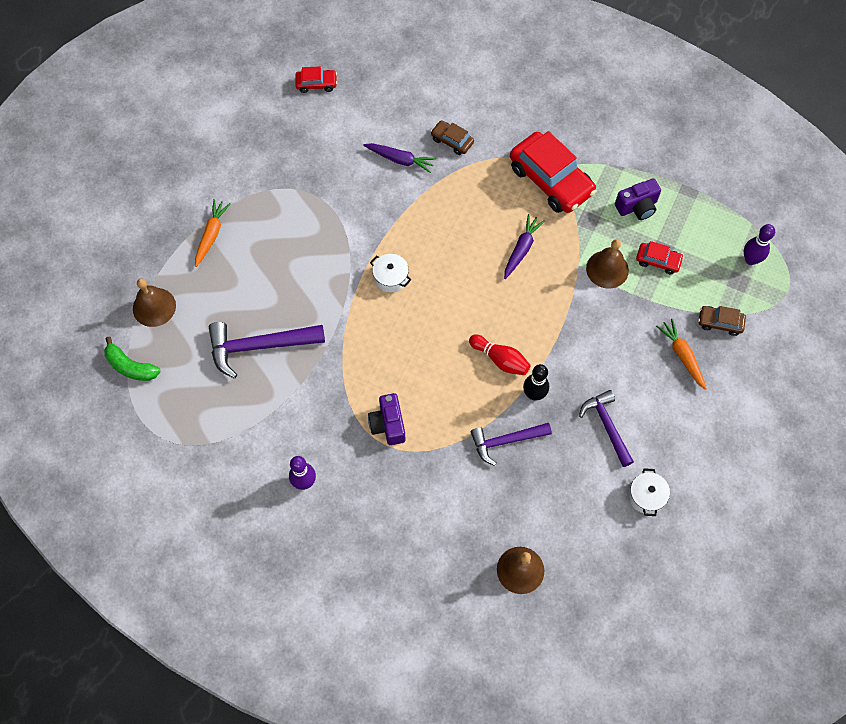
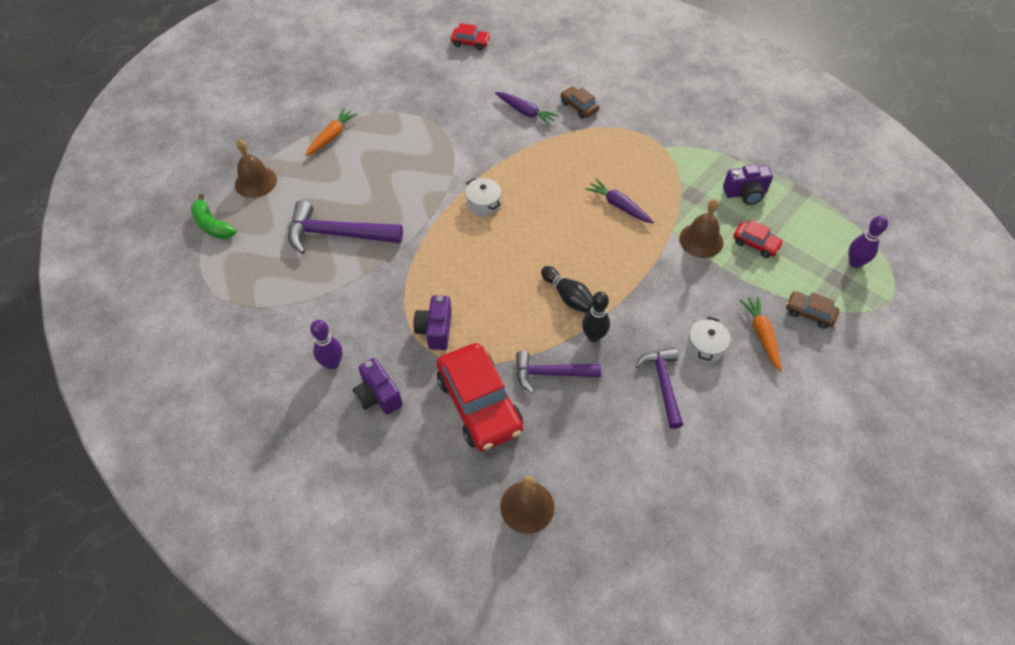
camera: 15 degrees right, 10 degrees down
(358, 502) = (378, 395): none -> purple camera
(500, 359) = (568, 296): red bowling pin -> black bowling pin
(521, 249) = (619, 206): purple carrot -> purple carrot turned 90 degrees counterclockwise
(551, 180) = (664, 155): red car -> red car (479, 404)
(646, 496) = (689, 465): white pot -> white pot (705, 347)

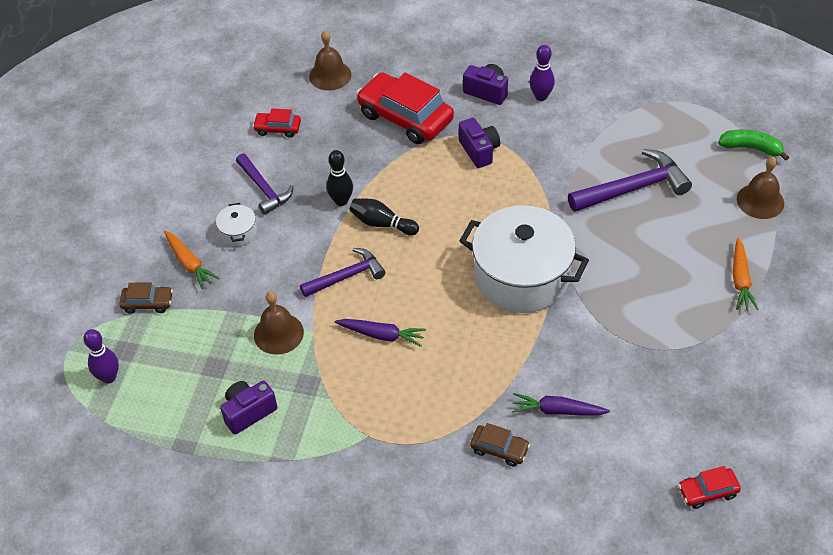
camera: 155 degrees right, 5 degrees down
(483, 203) = (522, 276): white pot -> white pot, size x2.46
(551, 373) = (361, 159): purple hammer -> purple hammer (346, 276)
(755, 244) = (219, 354): red car -> red car (278, 128)

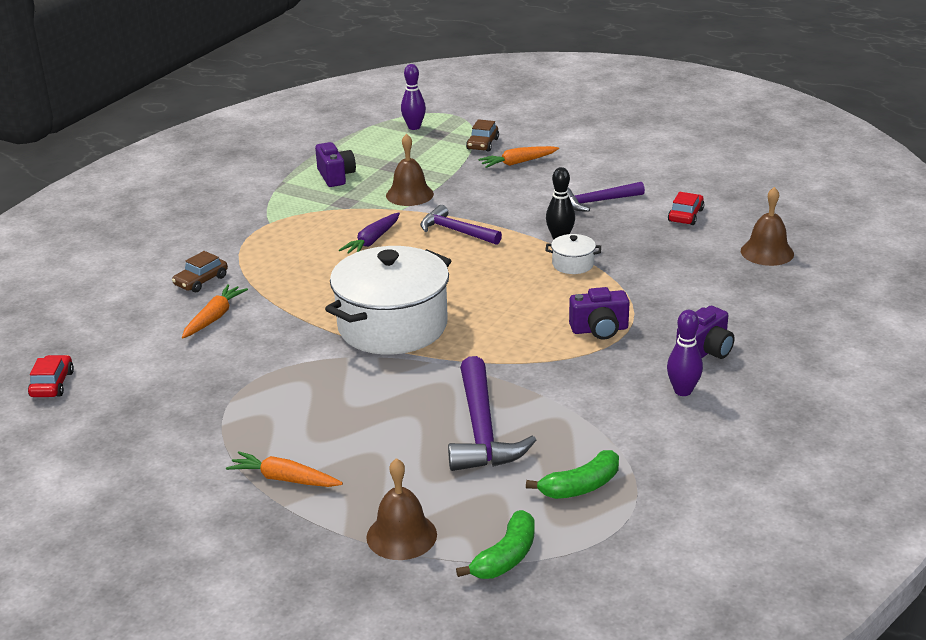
camera: 105 degrees right, 20 degrees down
(238, 232) = (544, 186): white pot -> white pot (573, 264)
(346, 276) = (456, 231): purple hammer -> purple hammer turned 135 degrees clockwise
(382, 224) = (515, 257): black bowling pin -> none
(405, 117) = (677, 290): red car -> none
(557, 410) = (214, 318): purple carrot -> orange carrot
(667, 128) = (580, 486): none -> green banana

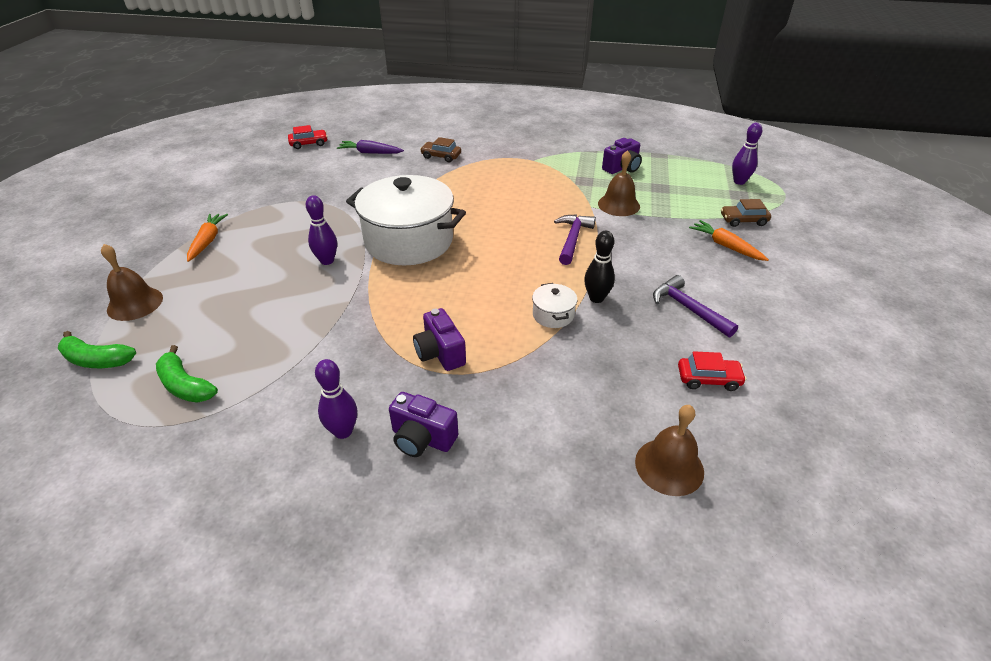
camera: 70 degrees right, 10 degrees up
(214, 318) = (396, 172): orange carrot -> none
(372, 241) = (532, 205): purple carrot -> purple carrot (370, 153)
(397, 385) = (327, 261): none -> purple bowling pin
(482, 430) = (268, 314): purple hammer -> none

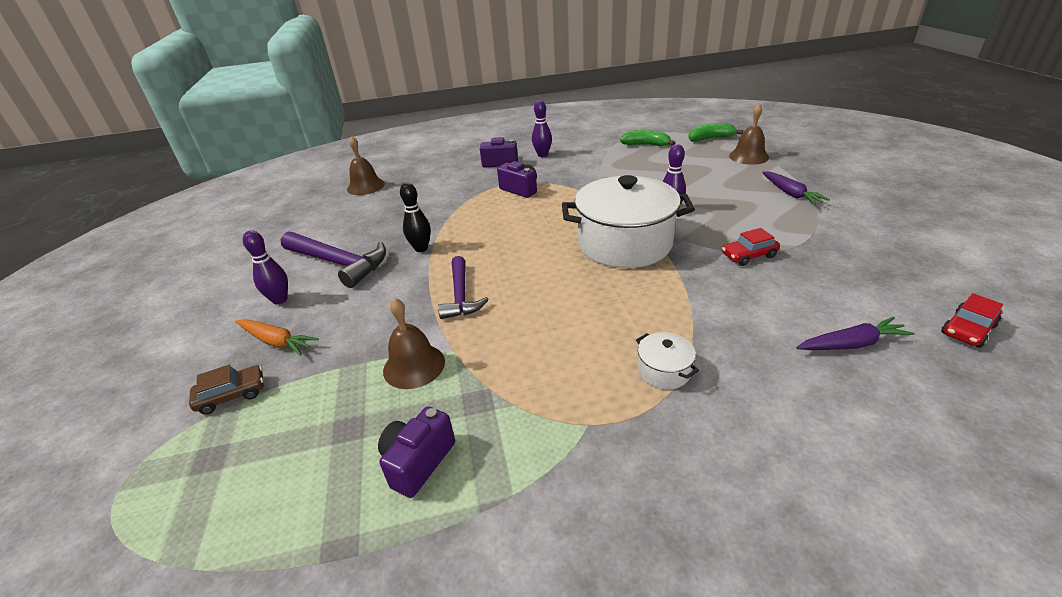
camera: 160 degrees right, 5 degrees down
(207, 241) = (790, 194): orange carrot -> purple carrot
(441, 156) = (741, 376): brown car -> none
(553, 315) = (453, 228): white pot -> white pot (664, 371)
(688, 309) = (338, 263): purple hammer -> purple hammer, size x1.51
(708, 379) = (333, 224): red car -> red car (749, 255)
(739, 182) = (190, 502): purple bowling pin -> purple bowling pin (280, 300)

